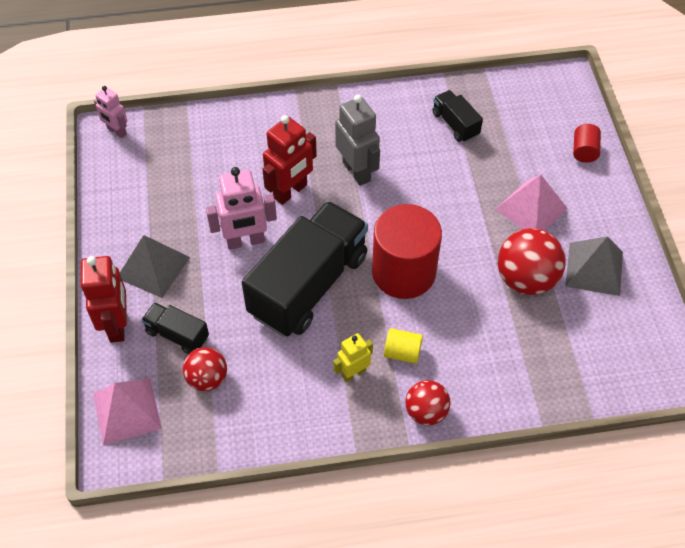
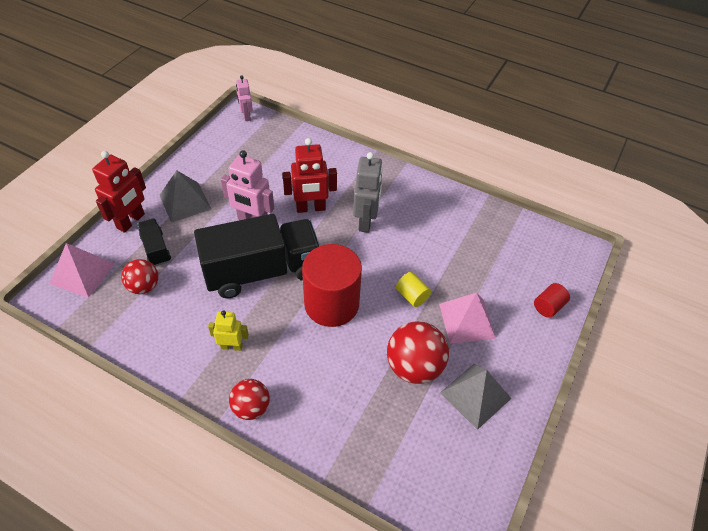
camera: 35 degrees right, 5 degrees down
(402, 352) = (276, 356): yellow cylinder -> yellow cylinder (412, 296)
(455, 124) = (465, 231): black truck -> none

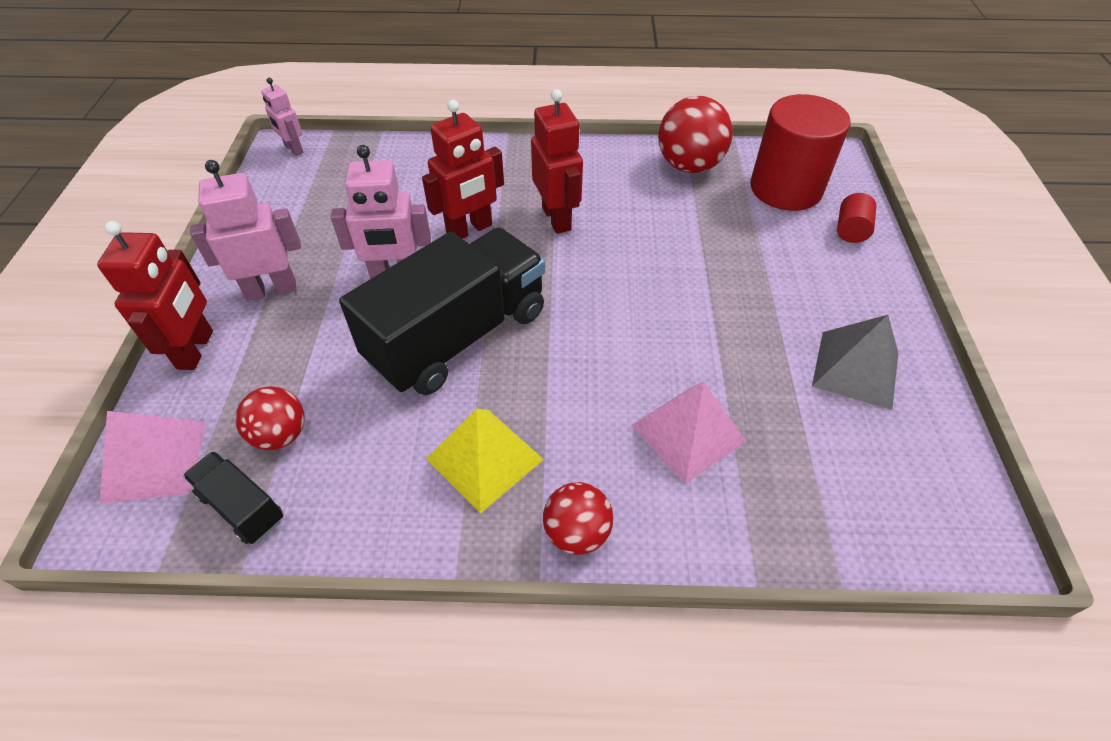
camera: 25 degrees left, 0 degrees up
(156, 249) = (266, 372): black truck -> black truck (242, 507)
(185, 202) = (271, 289): grey pyramid -> pink robot
(232, 346) = (484, 458): yellow robot -> yellow pyramid
(331, 304) = (588, 338): red cylinder -> red cylinder (785, 188)
(366, 221) = (557, 218): grey robot -> red robot
(412, 296) = (684, 284): yellow cylinder -> none
(414, 367) = (756, 369): red ball -> red ball (689, 166)
(466, 320) = (773, 285): pink pyramid -> pink pyramid (688, 433)

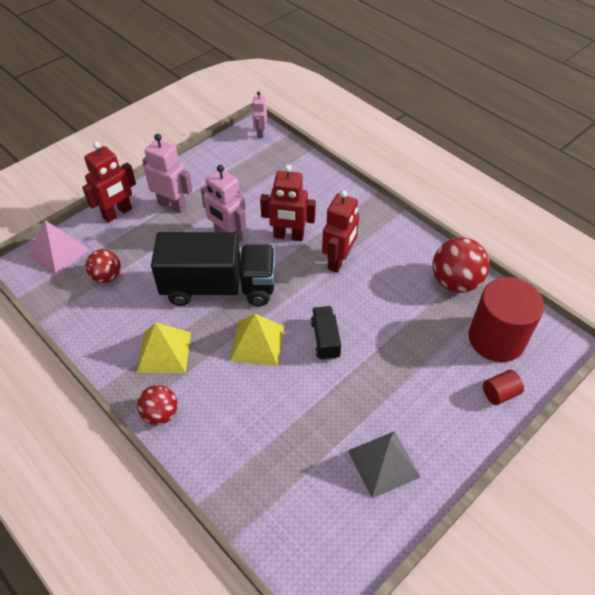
camera: 45 degrees right, 0 degrees up
(242, 507) = (65, 295): black truck -> black truck (325, 339)
(583, 359) = (257, 343): none -> yellow pyramid
(688, 433) = (258, 417): pink pyramid -> none

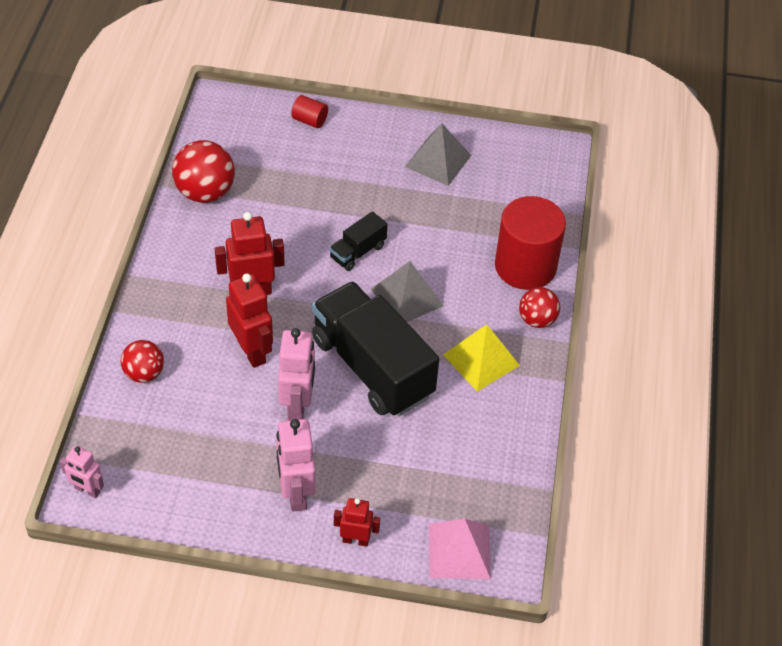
camera: 130 degrees left, 0 degrees up
(107, 276) = (447, 475): red ball -> red ball (144, 373)
(117, 213) = (355, 540): red robot -> red robot, size x0.60
(257, 343) = (407, 297): yellow pyramid -> grey pyramid
(260, 133) = (87, 490): pink robot -> pink robot turned 60 degrees clockwise
(496, 338) = (252, 141): red cylinder -> red cylinder (525, 266)

